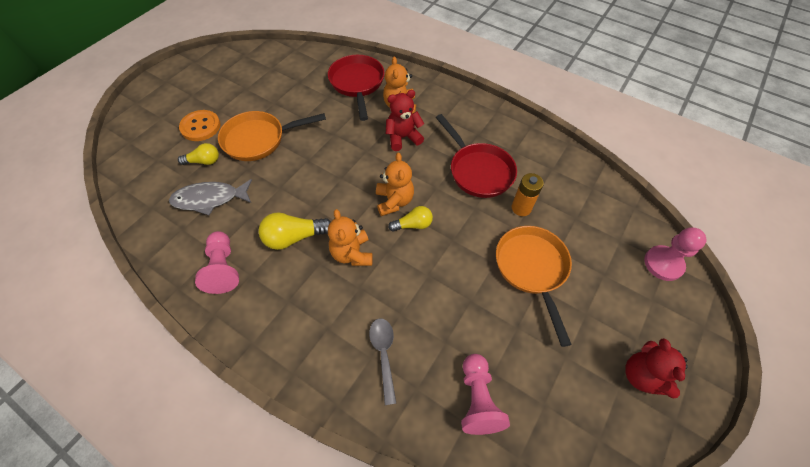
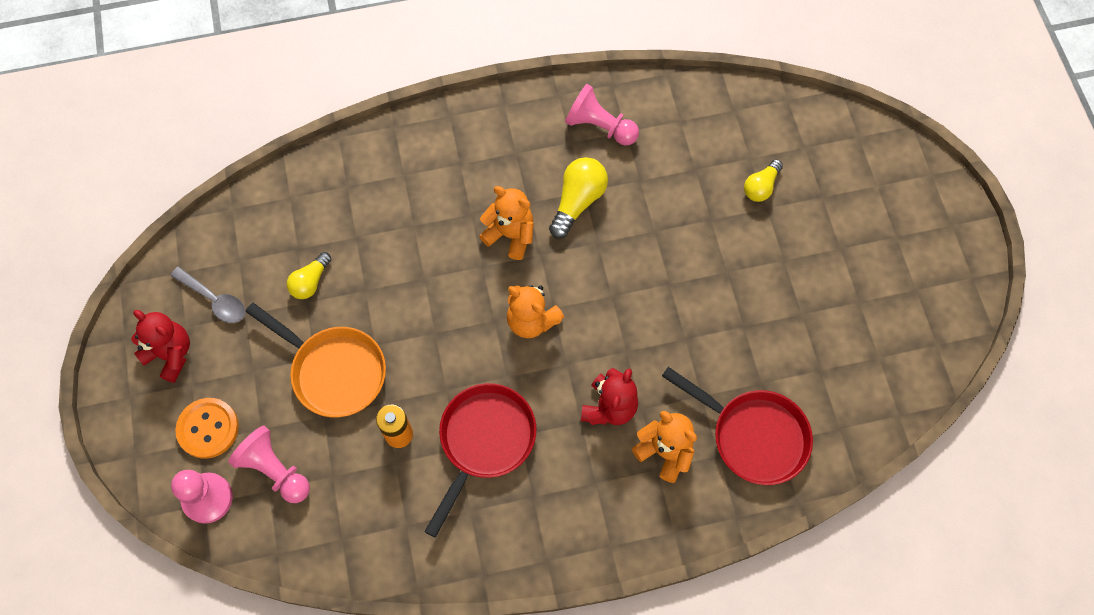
camera: 135 degrees right, 10 degrees up
(200, 127) = (824, 214): orange button -> orange button (208, 428)
(210, 199) = (698, 162): grey fish -> none
(258, 139) = (748, 257): orange pan -> none
(384, 354) = (396, 185): grey spoon -> grey spoon (215, 300)
(413, 225) = (487, 313): yellow light bulb -> yellow light bulb (310, 282)
(477, 399) = (293, 219): pink pawn -> pink pawn (275, 470)
(478, 171) = (484, 441): red pan -> red pan turned 105 degrees clockwise

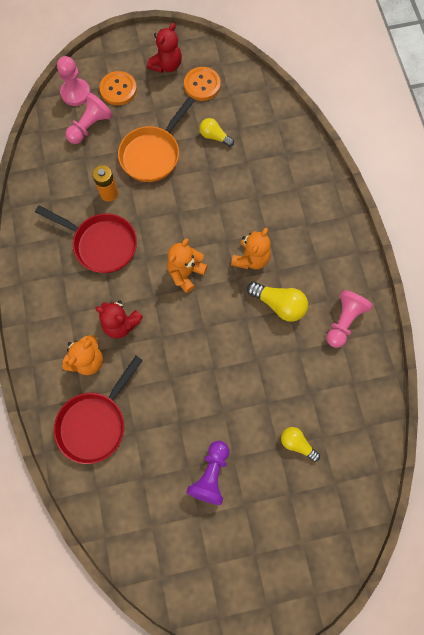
camera: 90 degrees right, 5 degrees up
(215, 300) = (202, 85): grey spoon -> orange button
(808, 286) = (211, 475): none -> purple pawn

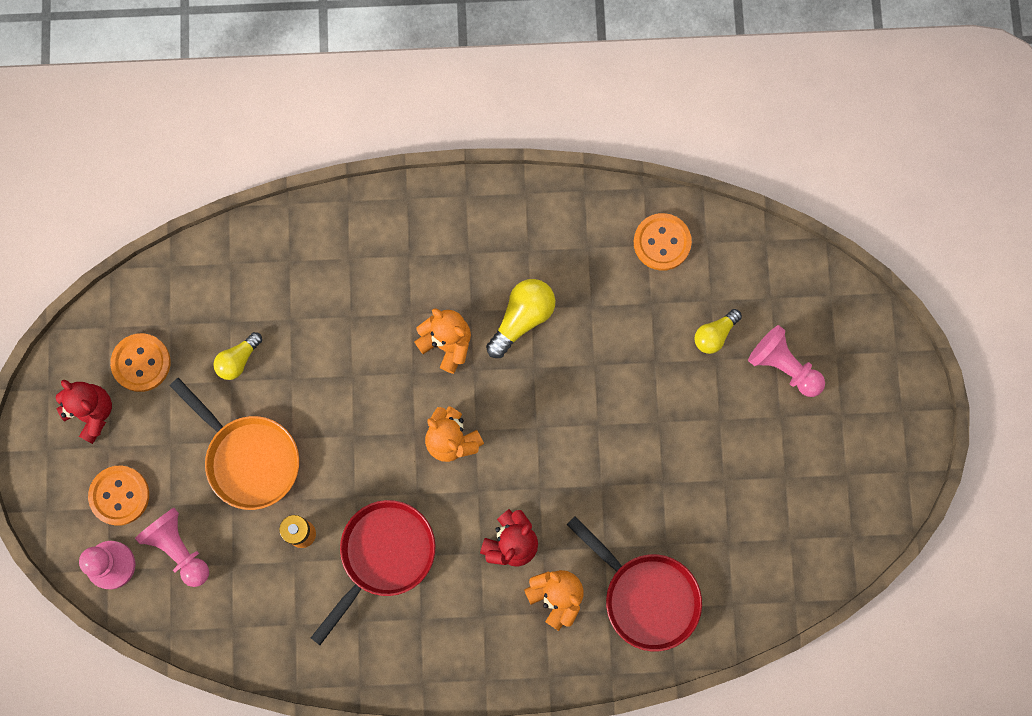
camera: 80 degrees left, 5 degrees up
(211, 475) = (737, 452): purple pawn -> none
(343, 321) = (561, 238): pink pawn -> pink pawn (783, 366)
(358, 393) = (662, 242): none -> orange button

